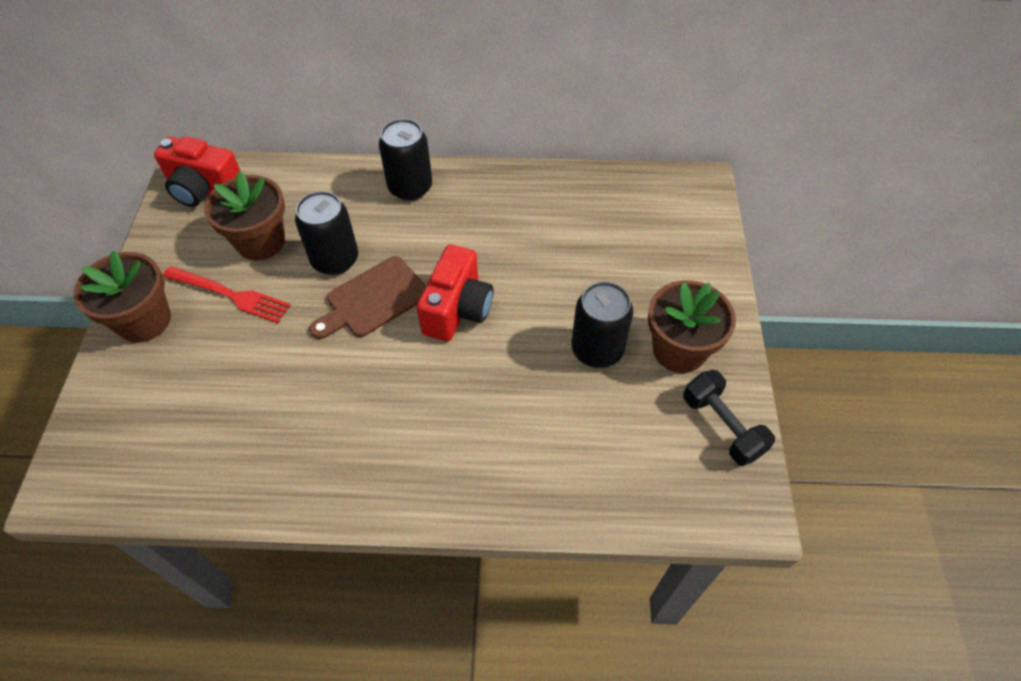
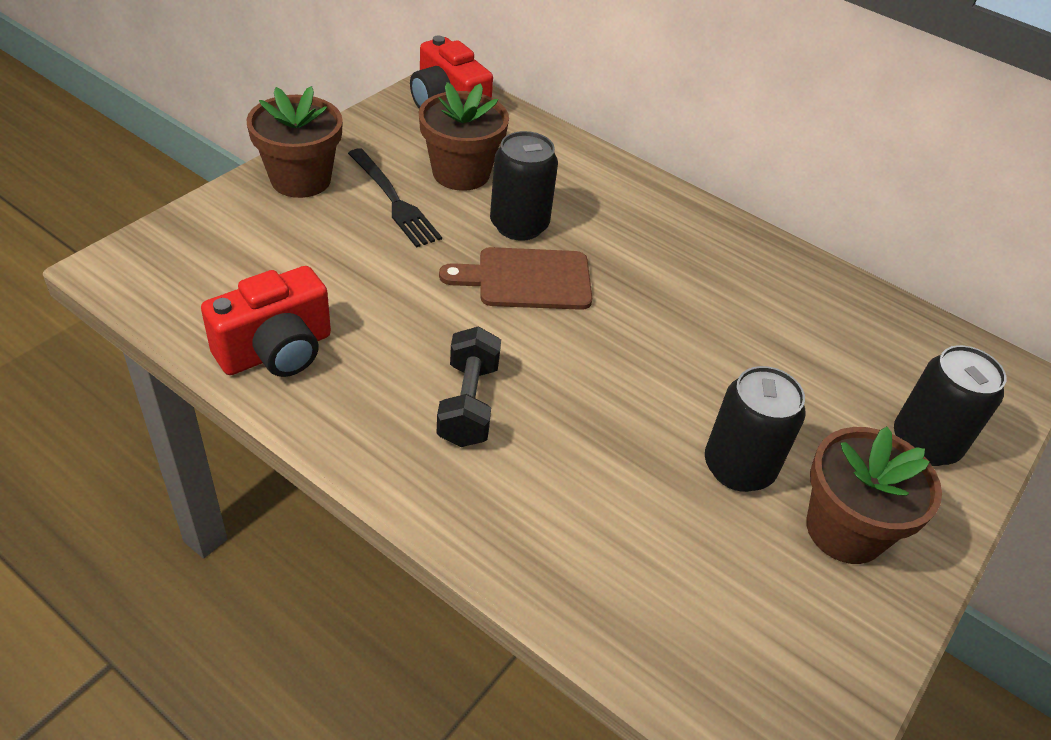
camera: 30 degrees right, 10 degrees down
(230, 295) = (394, 200): red fork -> black fork
(410, 187) = (652, 204): black can -> black can (925, 443)
(457, 310) = (608, 337): red camera -> red camera (276, 351)
(722, 426) = (836, 646): black dumbbell -> black dumbbell (468, 404)

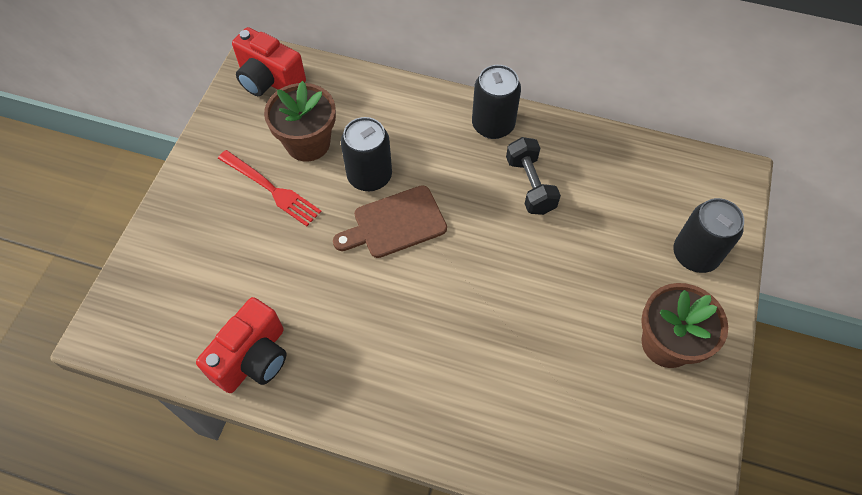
camera: 15 degrees left, 15 degrees up
(301, 179) = (194, 197): brown flower pot -> none
(394, 200) = (271, 189): black fork -> red fork
(468, 404) = (400, 346): black dumbbell -> black dumbbell (530, 185)
(738, 467) = (588, 323): black can -> black can (493, 125)

